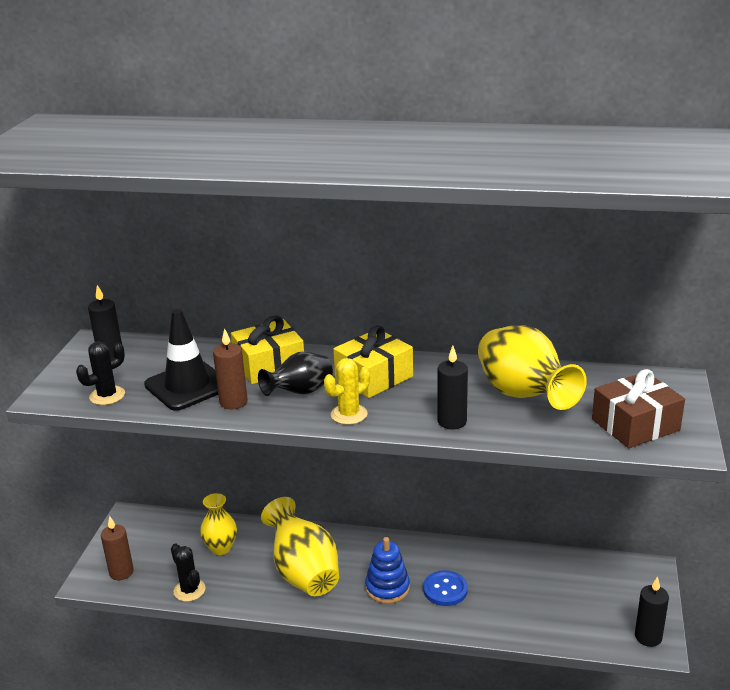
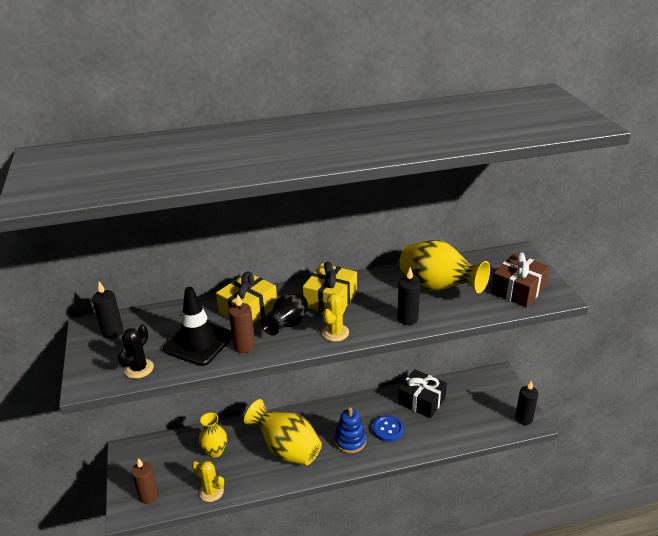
camera: 25 degrees left, 5 degrees up
(189, 590) = (211, 491): black cactus -> yellow cactus
(513, 569) = (421, 401): none -> black gift

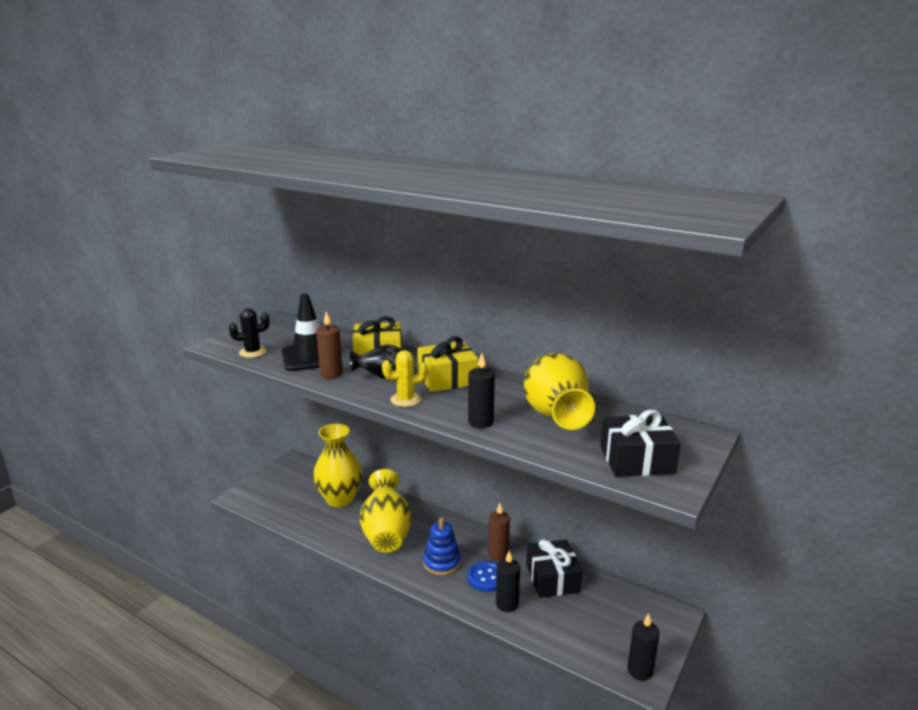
camera: 45 degrees right, 10 degrees down
(113, 332) = (279, 327): black candle -> black candle (507, 604)
(149, 496) = (263, 497): brown candle -> brown candle (498, 553)
(211, 491) = (299, 522): yellow cactus -> none
(215, 451) = (339, 499): yellow vase -> yellow vase, size x1.65
(518, 290) = (637, 460): brown gift -> black gift

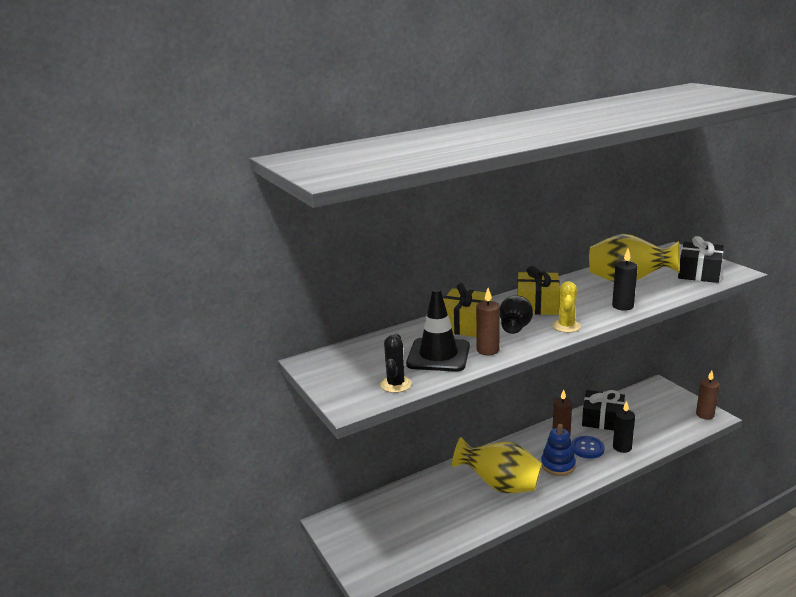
camera: 60 degrees left, 0 degrees up
(339, 499) = (426, 503): yellow vase -> none
(640, 670) = (705, 415): black candle -> brown candle

